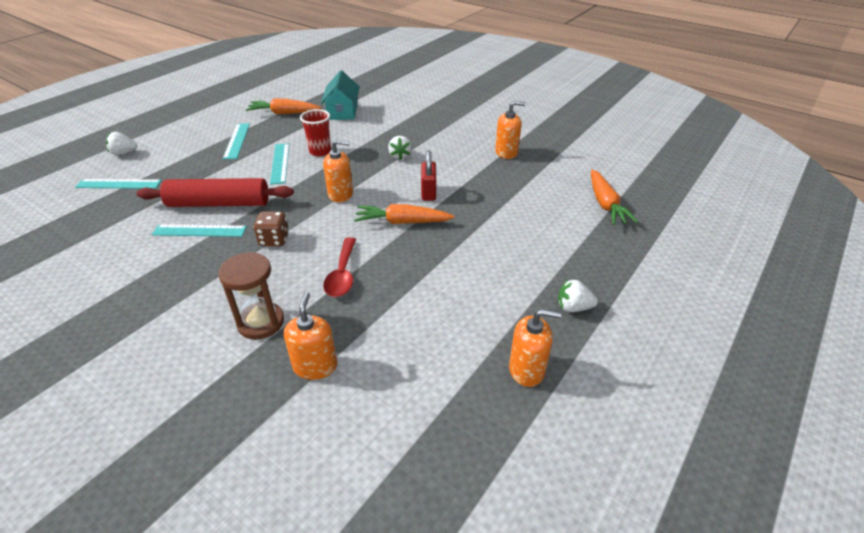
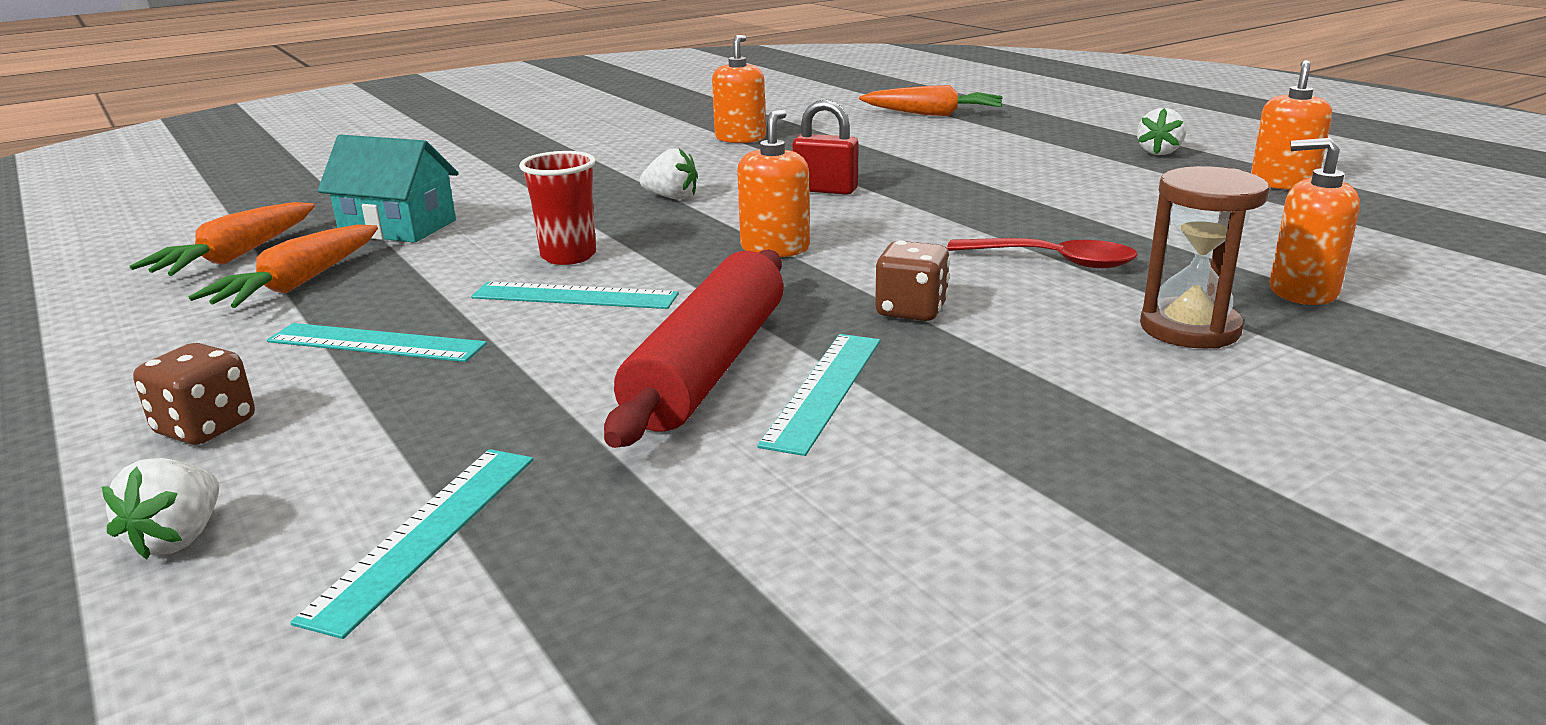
camera: 70 degrees left, 15 degrees down
(181, 135) = (206, 427): none -> brown dice
(402, 222) = (909, 212): orange carrot -> orange carrot (237, 256)

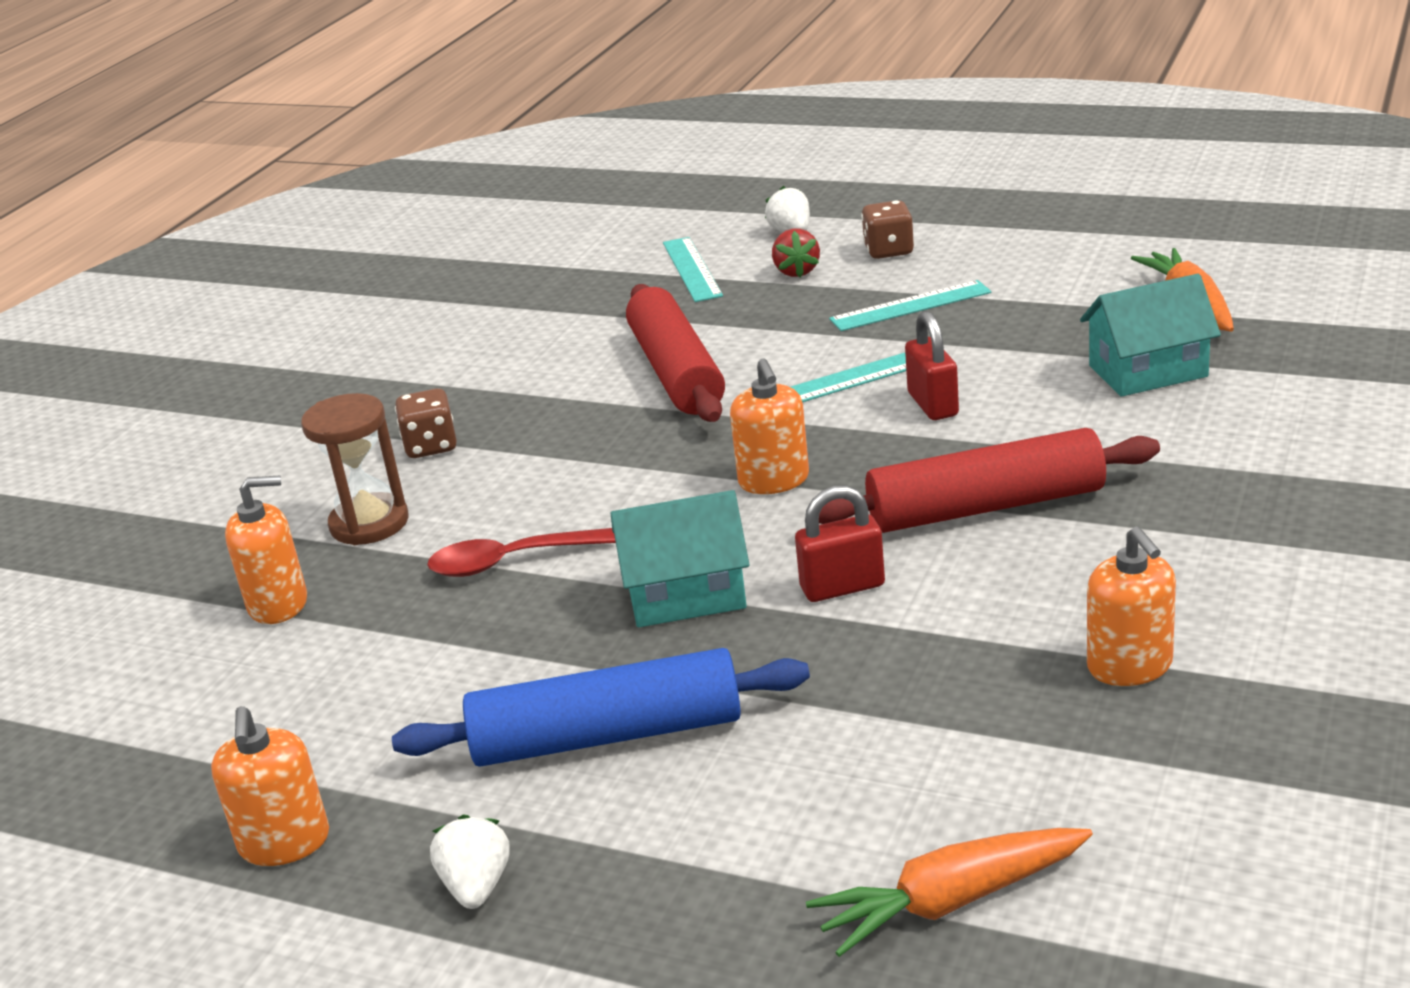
camera: 150 degrees right, 5 degrees up
(299, 283) = (1073, 310): orange carrot -> none
(345, 449) = (796, 271): none -> red strawberry
(568, 256) = (933, 404): red cup -> red padlock
(672, 197) = (986, 506): white strawberry -> red rolling pin
(824, 390) = (588, 386): turquoise ruler -> none
(911, 310) = (588, 461): brown dice -> brown dice (431, 446)
(930, 211) = (686, 594): none -> turquoise house
(1046, 175) = (607, 735): none -> blue rolling pin

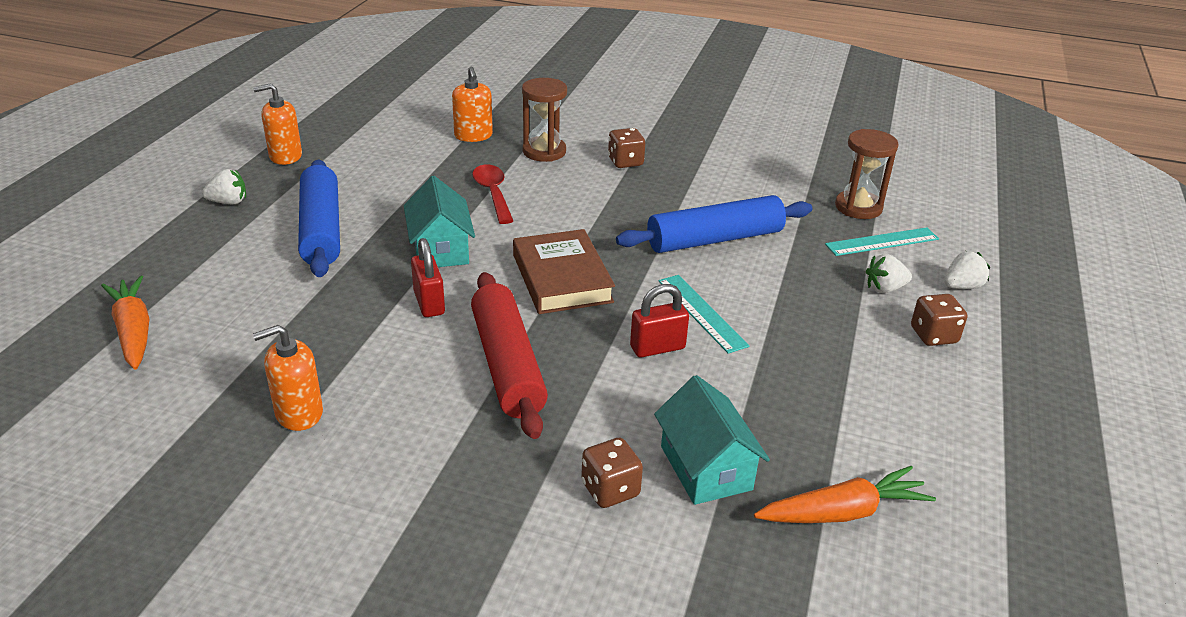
camera: 80 degrees right, 5 degrees up
(605, 280) = (858, 207): none -> brown hourglass
(676, 372) = (714, 239): red rolling pin -> blue rolling pin
(774, 480) = (562, 278): orange soap dispenser -> brown book
(796, 271) = (884, 288): red strawberry -> white strawberry
(910, 306) = (826, 343): turquoise ruler -> none
(1202, 423) = (610, 490): none -> brown dice

